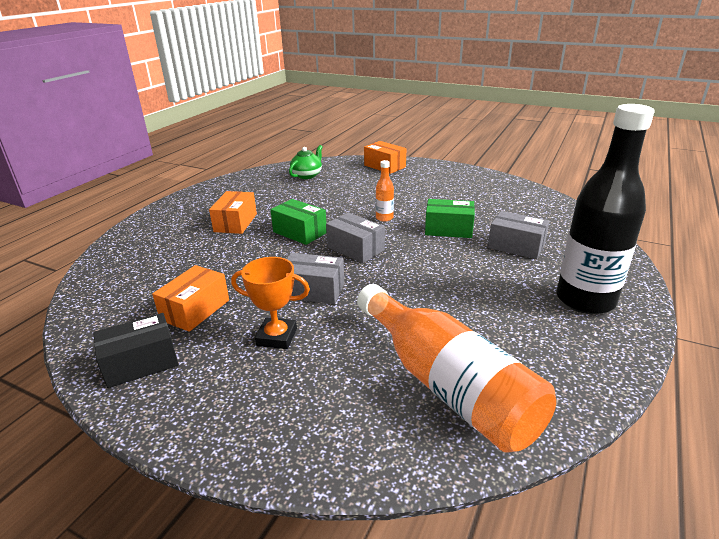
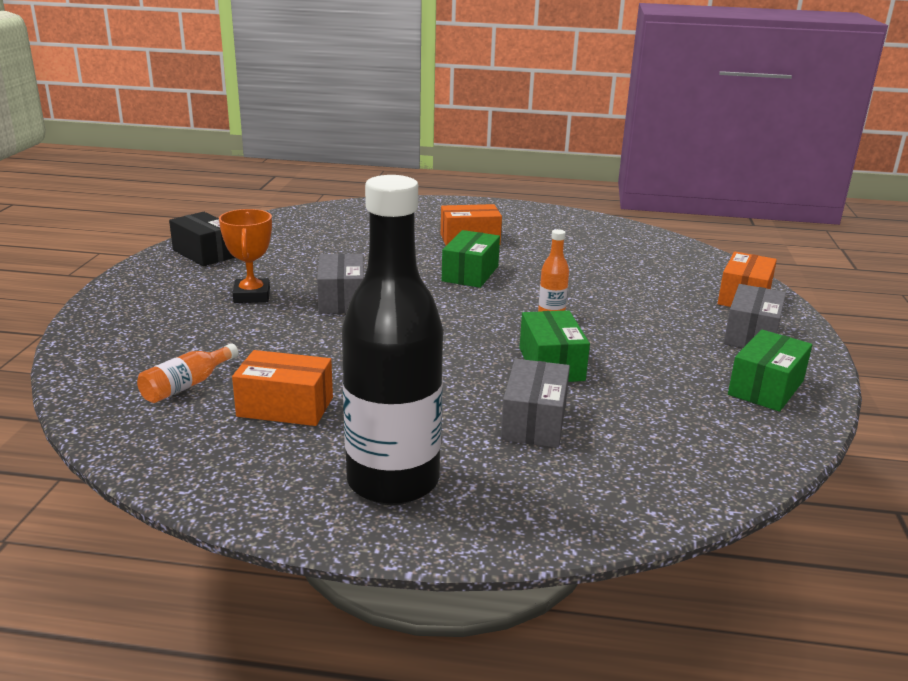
camera: 70 degrees right, 5 degrees down
(195, 310) = (286, 256): orange box -> orange box (285, 407)
(307, 175) = (644, 252): green teapot -> none
(355, 248) = (449, 309): grey box -> grey box (751, 334)
(447, 384) = (187, 385): orange bottle -> orange bottle, size x0.41
(486, 184) = (766, 387): none -> green box

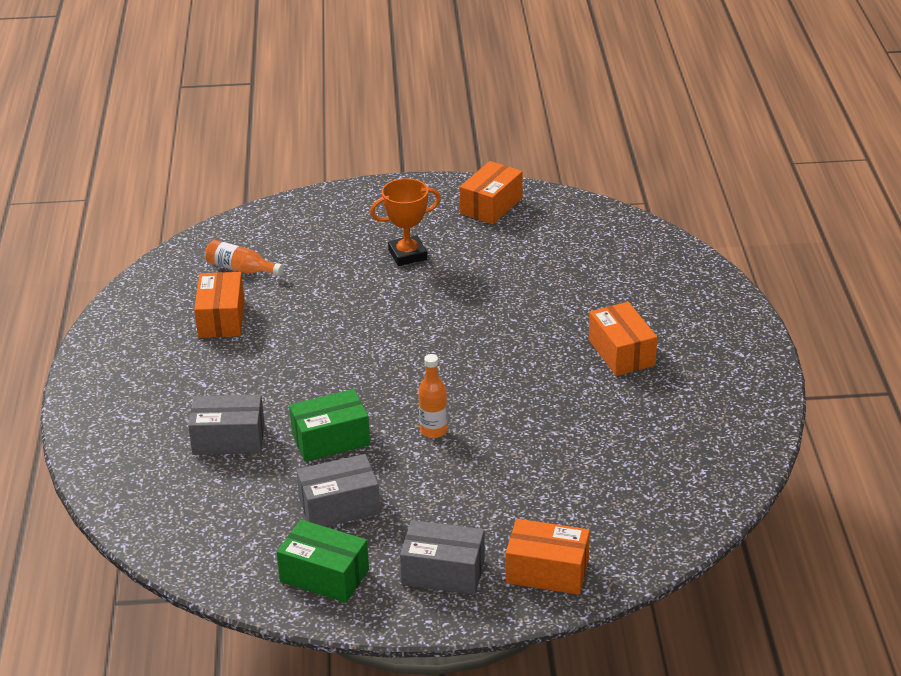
camera: 80 degrees right, 10 degrees up
(205, 253) = (491, 206): black box -> orange box
(342, 299) = (420, 302): grey box -> grey box (339, 506)
(393, 481) = (135, 384): black bottle -> none
(470, 273) = (520, 367): green box -> none

